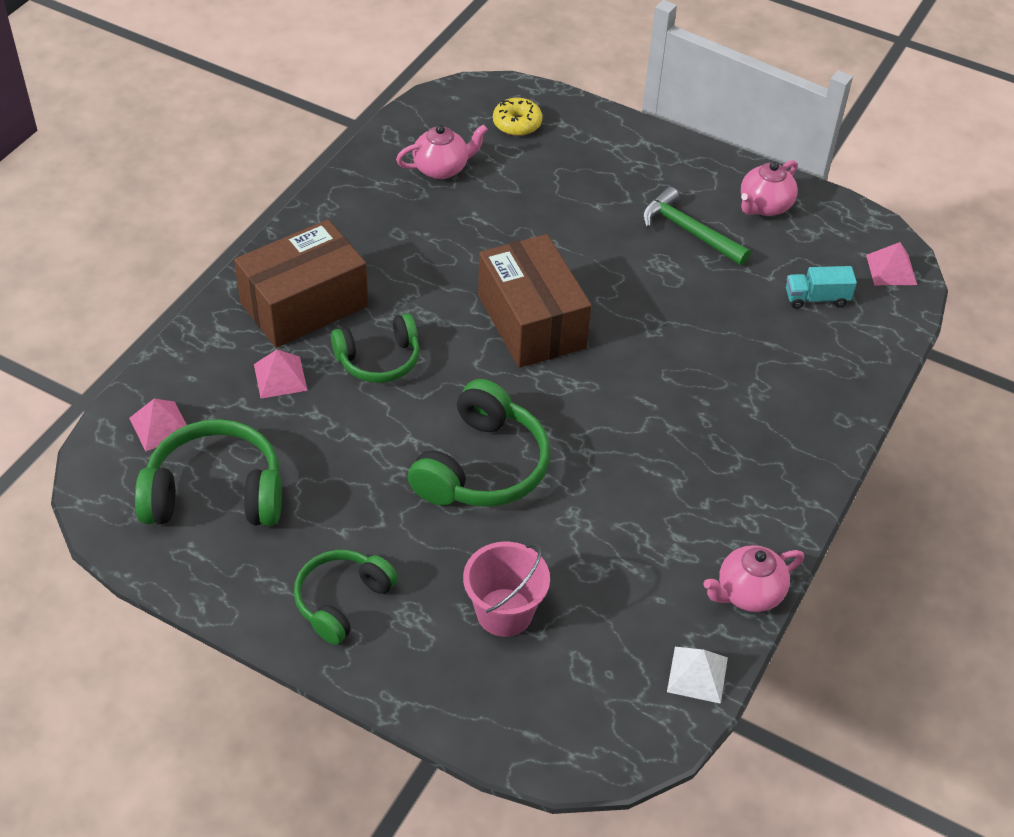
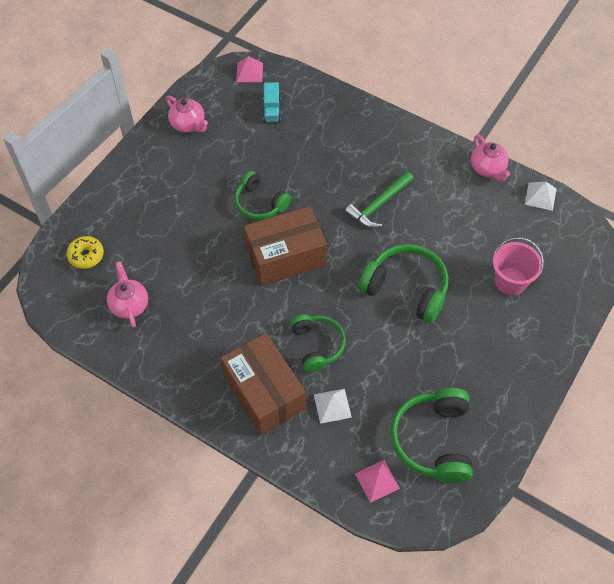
camera: 85 degrees left, 10 degrees up
(280, 377) = (332, 406): pink pyramid -> white pyramid
(342, 601) = (510, 364): green headphones -> green headphones (260, 203)
(689, 231) = (208, 166): green hammer -> green hammer (379, 205)

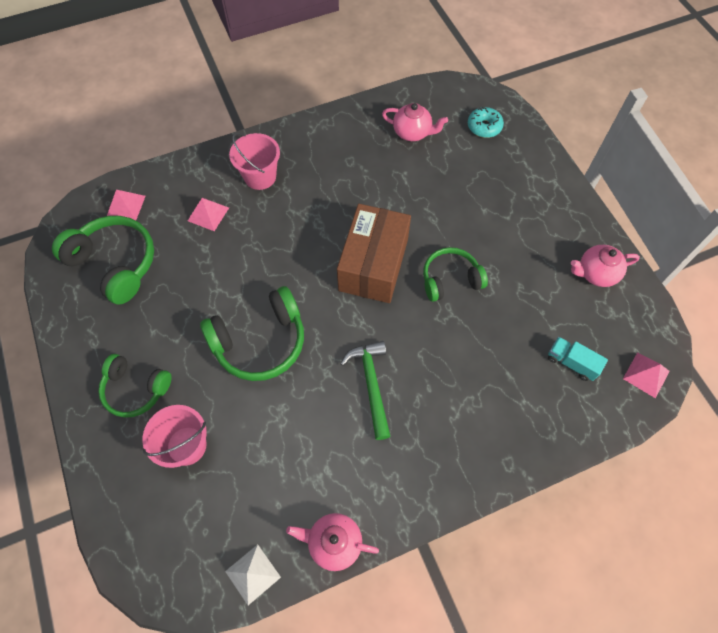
camera: 125 degrees right, 5 degrees up
(86, 256) = (484, 127): yellow donut -> turquoise donut
(264, 393) = (260, 176): brown box -> pink bucket
(317, 345) = (267, 236): green headphones -> green headphones (135, 389)
(332, 406) = (208, 214): white pyramid -> pink pyramid

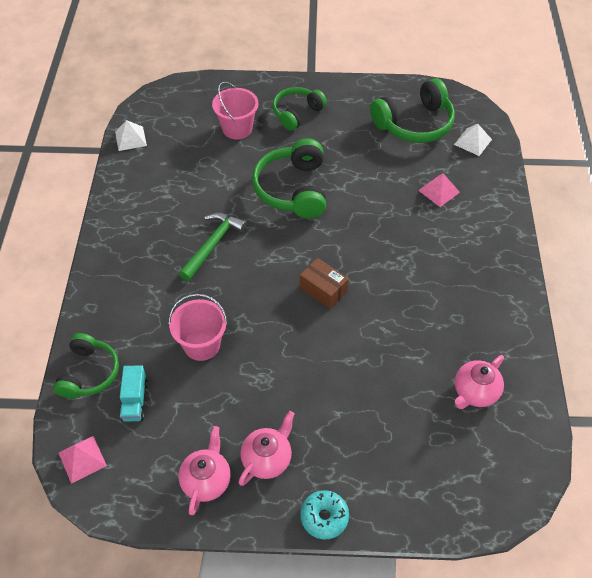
camera: 115 degrees right, 10 degrees down
(126, 206) = (473, 142): pink pyramid -> white pyramid
(260, 176) = (467, 239): pink bucket -> pink bucket (202, 345)
(334, 542) = (117, 183): pink teapot -> pink teapot (267, 459)
(371, 385) = (212, 245): green hammer -> green hammer turned 75 degrees counterclockwise
(373, 265) = (323, 290): brown box -> brown box, size x0.52
(450, 279) = (274, 343): green headphones -> green headphones (89, 373)
(484, 127) = (455, 474): turquoise donut -> turquoise donut (324, 517)
(571, 363) = (135, 400): turquoise truck -> turquoise truck turned 120 degrees clockwise

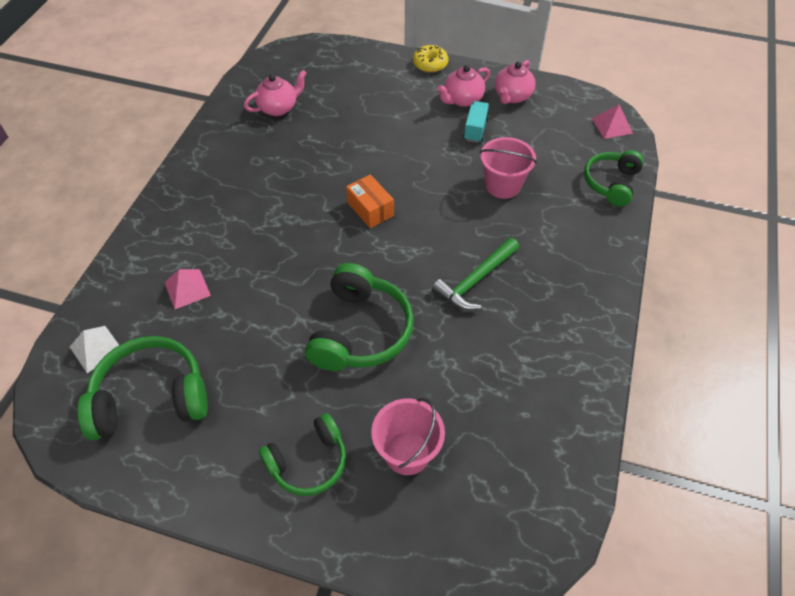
camera: 165 degrees left, 0 degrees up
(130, 138) = (572, 473): white pyramid -> none
(135, 400) = (568, 155): turquoise truck -> turquoise truck (475, 129)
(323, 290) = (370, 209): brown box -> orange box
(324, 517) = (430, 64): turquoise donut -> yellow donut

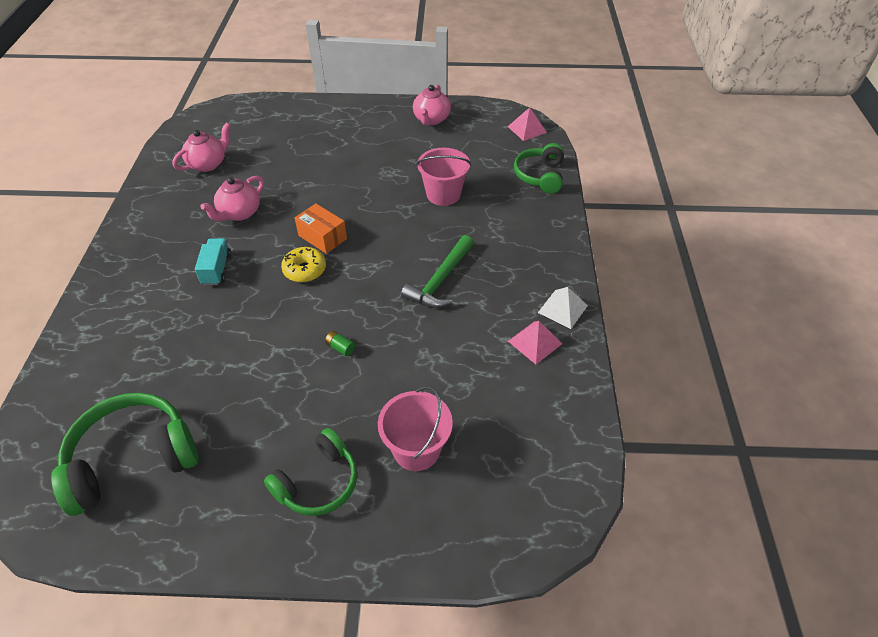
camera: 15 degrees left, 5 degrees down
(96, 348) = (60, 424): white pyramid -> white pyramid (562, 309)
(187, 289) = (149, 345): pink pyramid -> pink pyramid (534, 342)
(360, 331) = (340, 348): green headphones -> green battery
(430, 64) = (348, 104): yellow donut -> yellow donut (305, 270)
(462, 100) = (386, 129): pink teapot -> pink teapot (239, 213)
(475, 129) = (405, 152): turquoise truck -> turquoise truck (217, 269)

